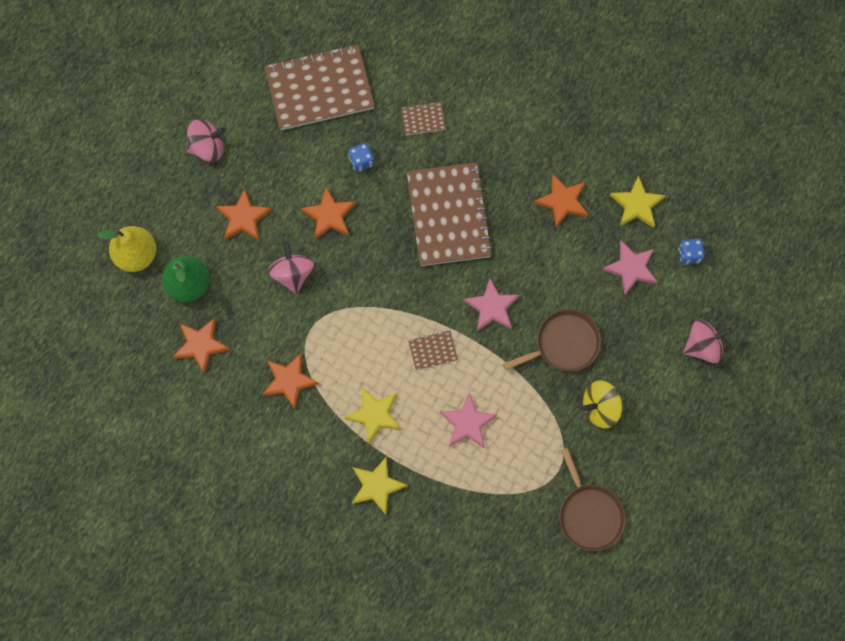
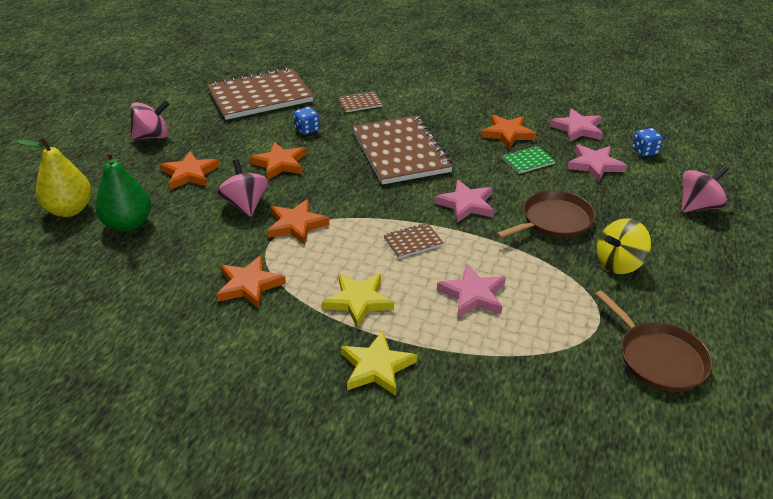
camera: 10 degrees left, 35 degrees down
(201, 345) = (140, 268): orange star -> orange star (296, 225)
(568, 251) = (528, 161): none -> green notebook
(637, 205) = (578, 129): yellow star -> pink star

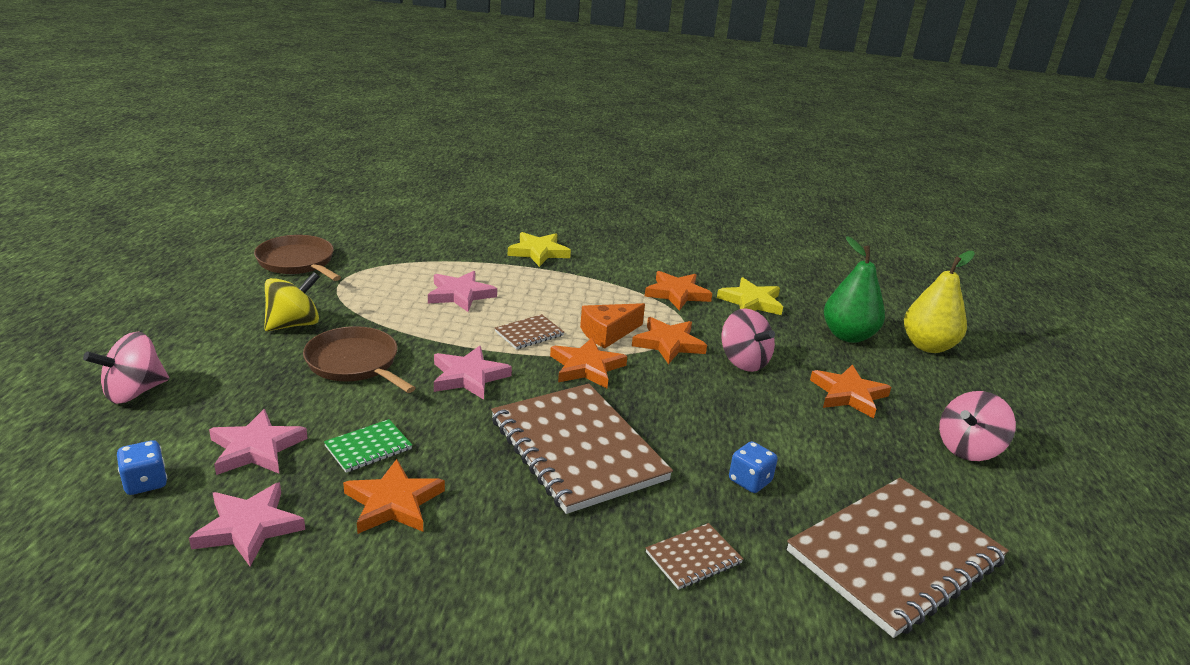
camera: 165 degrees right, 10 degrees down
(280, 164) = (745, 417): orange star -> orange star (586, 367)
(343, 239) = (608, 333): none -> orange cheese
(358, 301) = (569, 287): yellow star -> yellow star (751, 302)
(554, 221) = (355, 363): brown pan -> brown pan turned 90 degrees clockwise

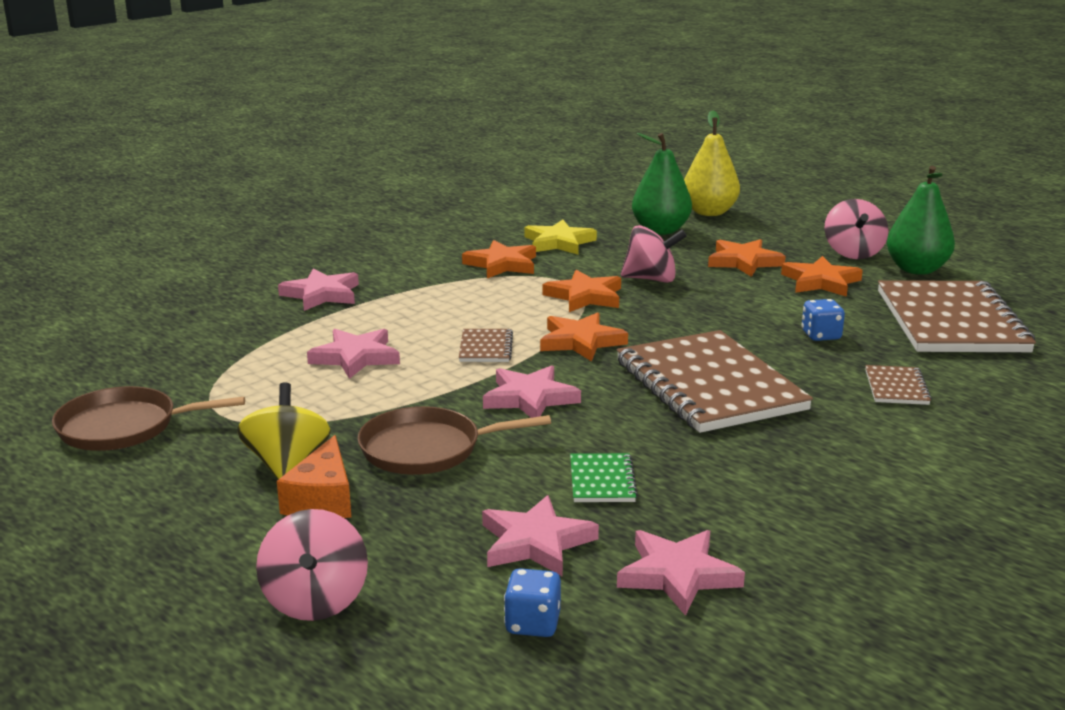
camera: 50 degrees left, 5 degrees down
(393, 503) = (708, 490): orange star -> orange star (820, 282)
(538, 252) = (321, 294): yellow star -> pink star
(577, 449) = (709, 385): brown notebook -> brown notebook turned 60 degrees clockwise
(608, 333) = (533, 314): orange cheese -> orange cheese (322, 499)
(992, 500) = (916, 269): none -> green pear

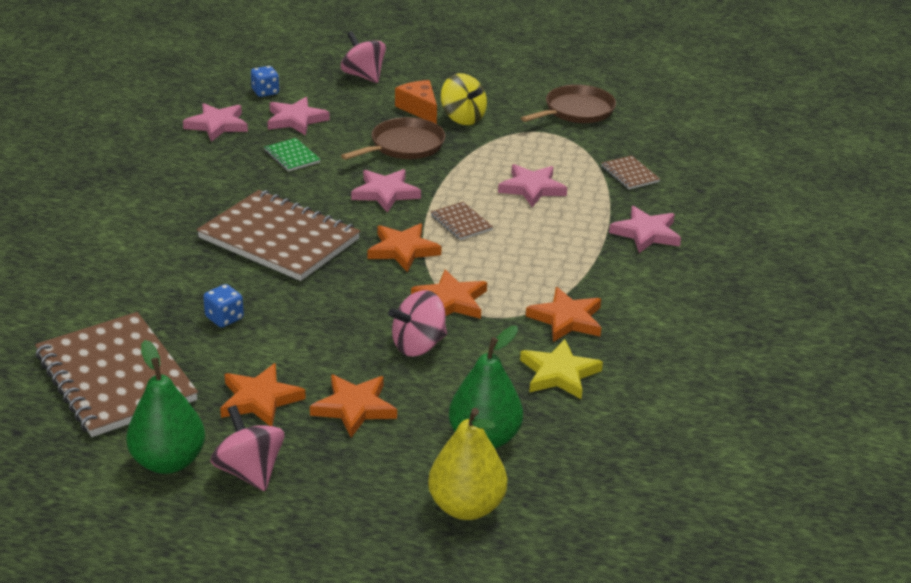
camera: 145 degrees right, 10 degrees up
(896, 387) = (144, 279): brown notebook -> brown notebook (629, 174)

